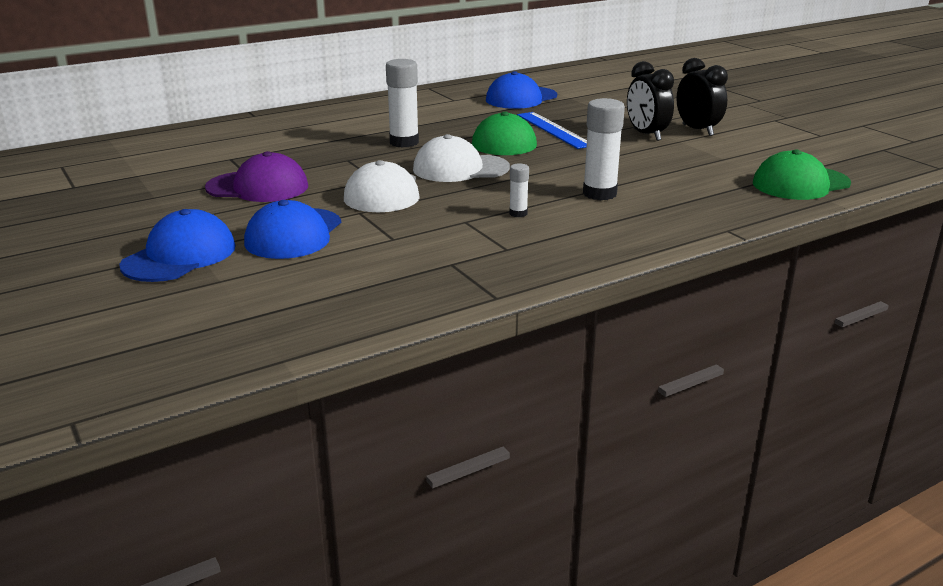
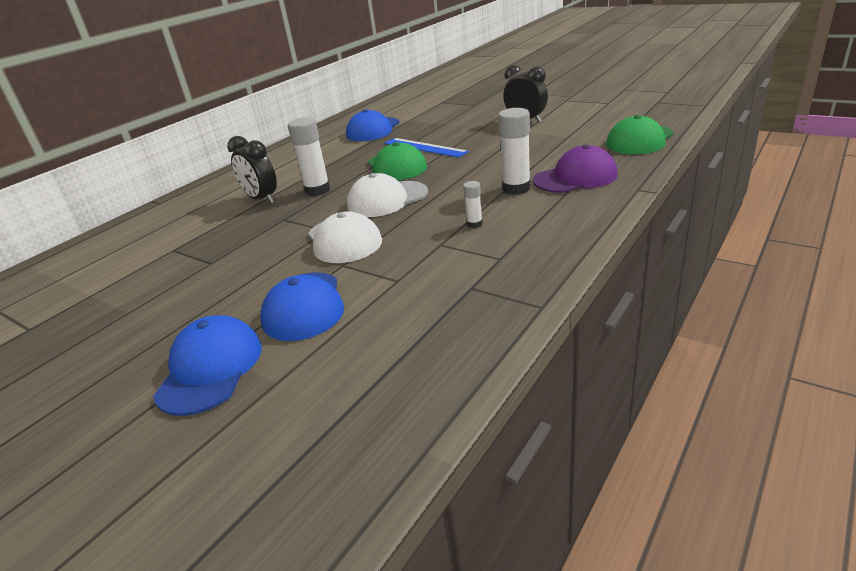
camera: 20 degrees left, 5 degrees up
(258, 187) = (225, 270): purple cap -> purple cap (575, 177)
(646, 135) = (495, 133): black clock -> black clock (261, 199)

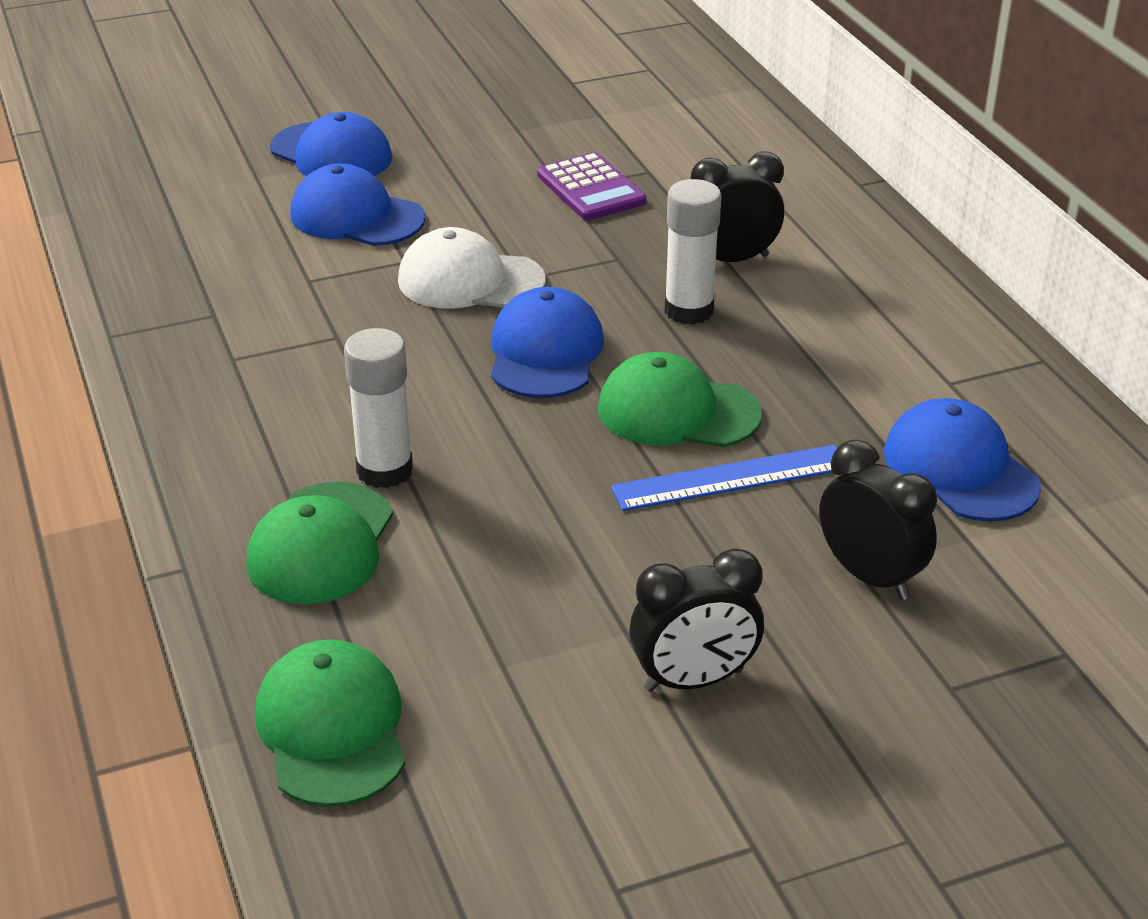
camera: 120 degrees right, 5 degrees up
(206, 255) = (591, 188): none -> purple calculator
(387, 199) = (545, 352): white cap -> blue cap
(445, 122) = (870, 576): none -> black clock
(474, 224) = (342, 382): white glue stick -> none
(575, 177) = (321, 544): purple cap -> green cap

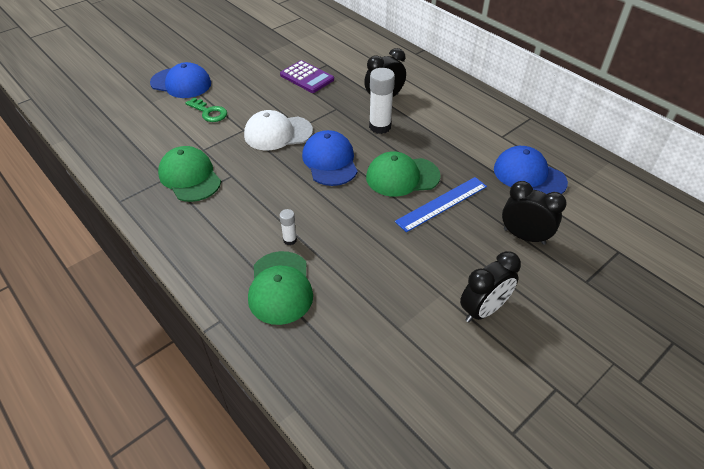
camera: 20 degrees left, 10 degrees up
(332, 729) = (338, 388): green cap -> green cap (190, 177)
(356, 216) = (209, 112): blue cap -> green key
(384, 470) = (290, 240): white glue stick -> white glue stick, size x0.51

